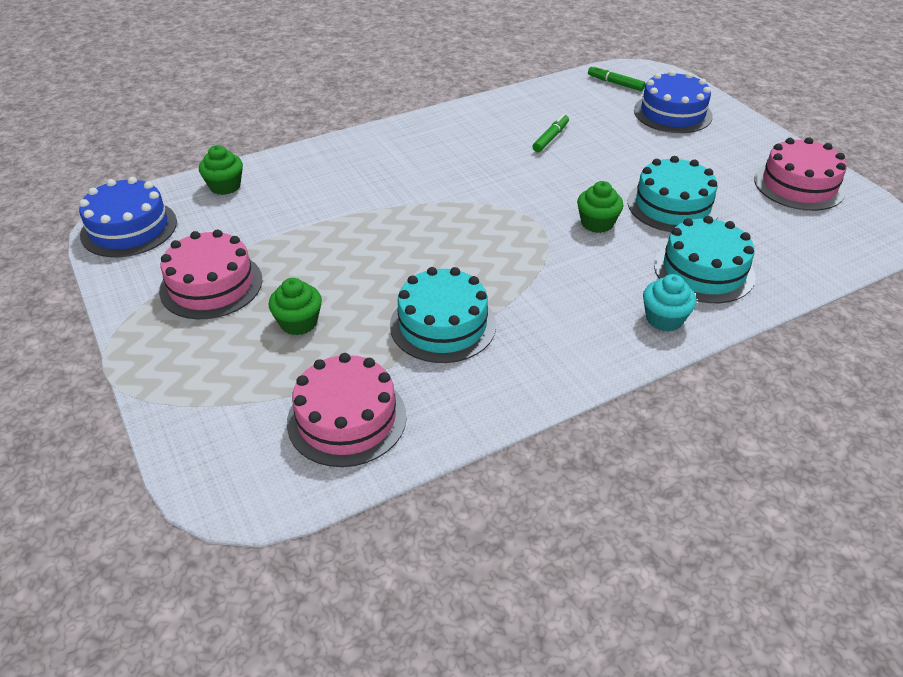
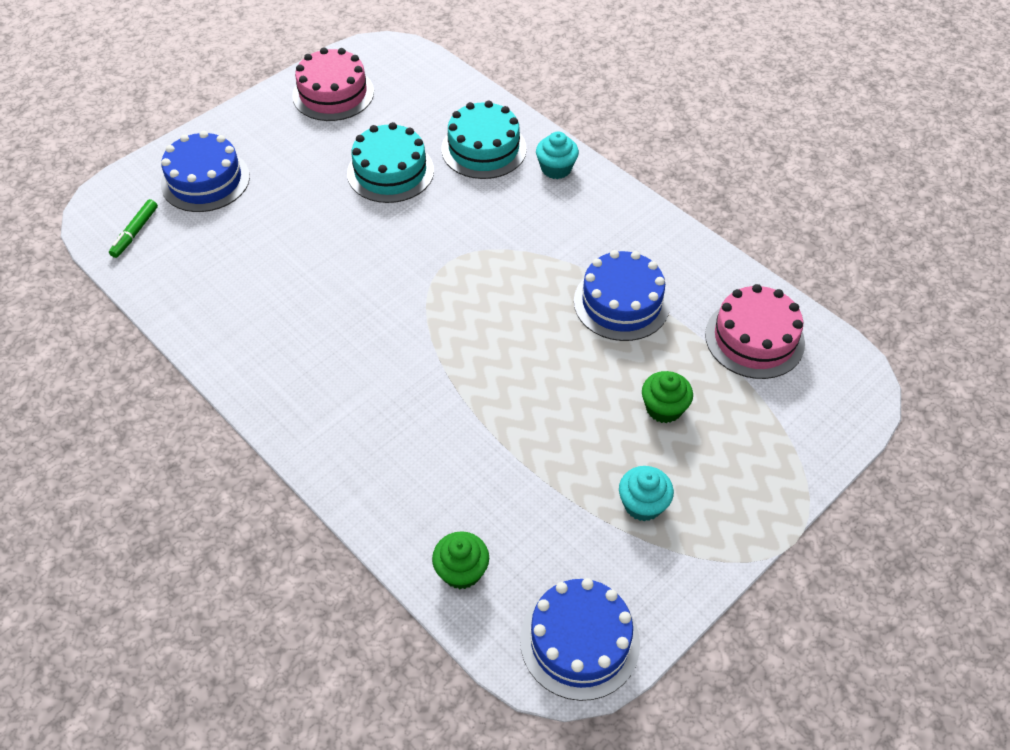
camera: 105 degrees left, 10 degrees up
(211, 285) = (643, 504): pink cake -> turquoise cupcake
(443, 325) = (621, 303): turquoise cake -> blue cake
(550, 138) = (279, 274): green marker -> none
(597, 223) = (435, 220): green cupcake -> none

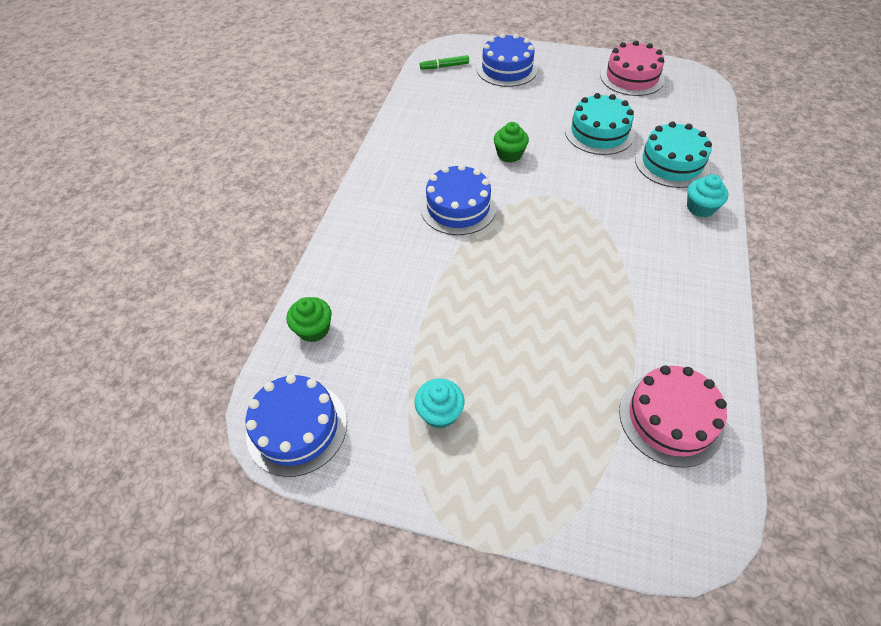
camera: 60 degrees right, 0 degrees up
(621, 303) = (615, 308): blue cake -> blue cake (458, 207)
(664, 408) = (540, 384): green cupcake -> green cupcake (509, 154)

